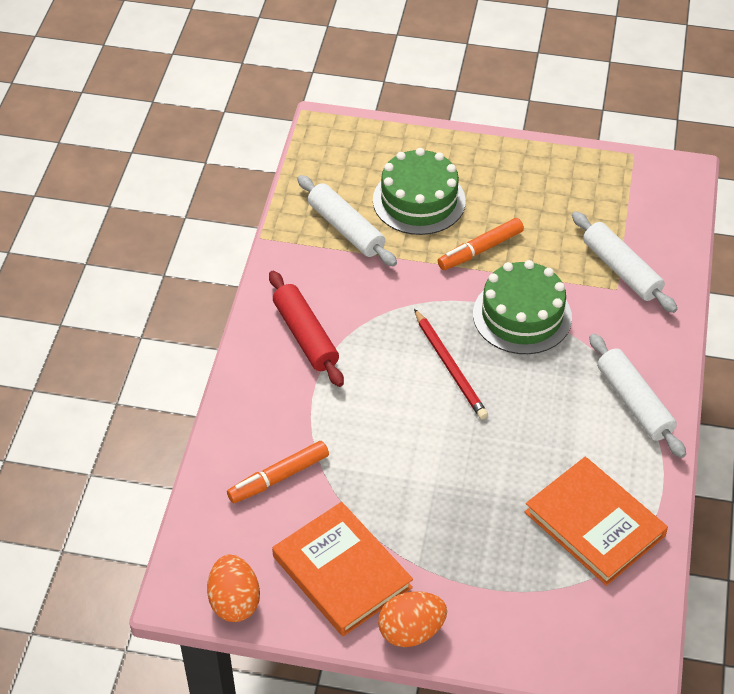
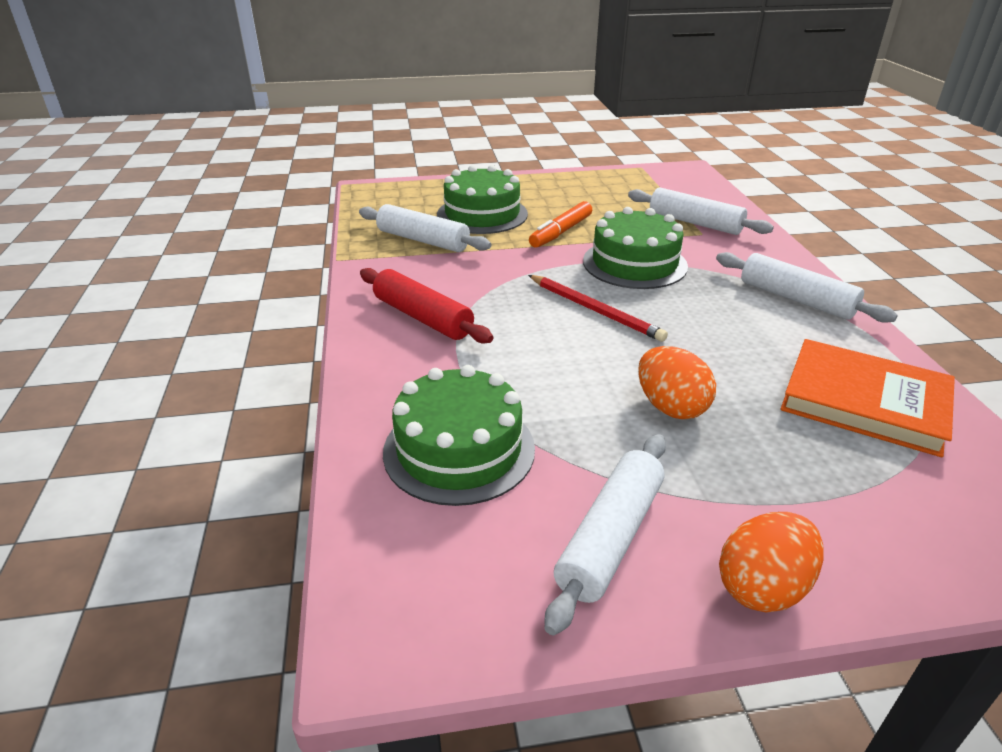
camera: 20 degrees left, 15 degrees down
(234, 601) = (471, 629): orange egg -> orange egg (670, 407)
(279, 477) = (459, 449): orange marker -> green cake
(342, 572) = (610, 537): orange book -> white rolling pin

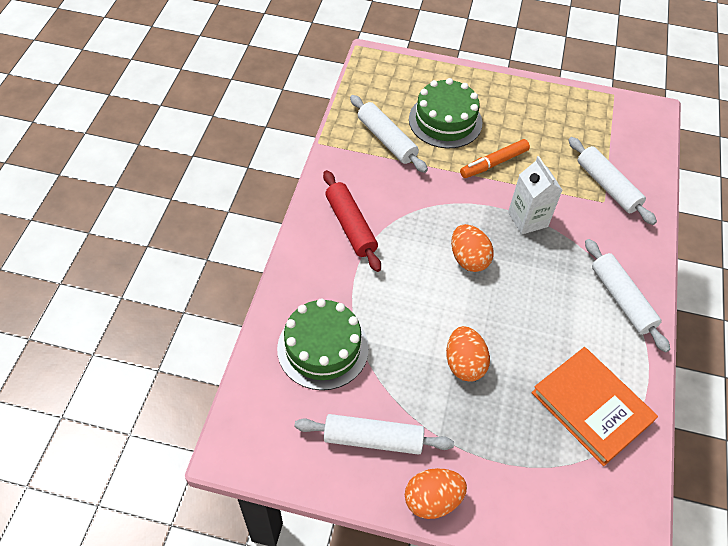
camera: 20 degrees right, 20 degrees up
(594, 310) = (468, 259): red pencil -> orange egg
(610, 537) = (373, 439): white rolling pin -> white rolling pin turned 45 degrees clockwise
(634, 263) = (527, 219): green cake -> white carton

